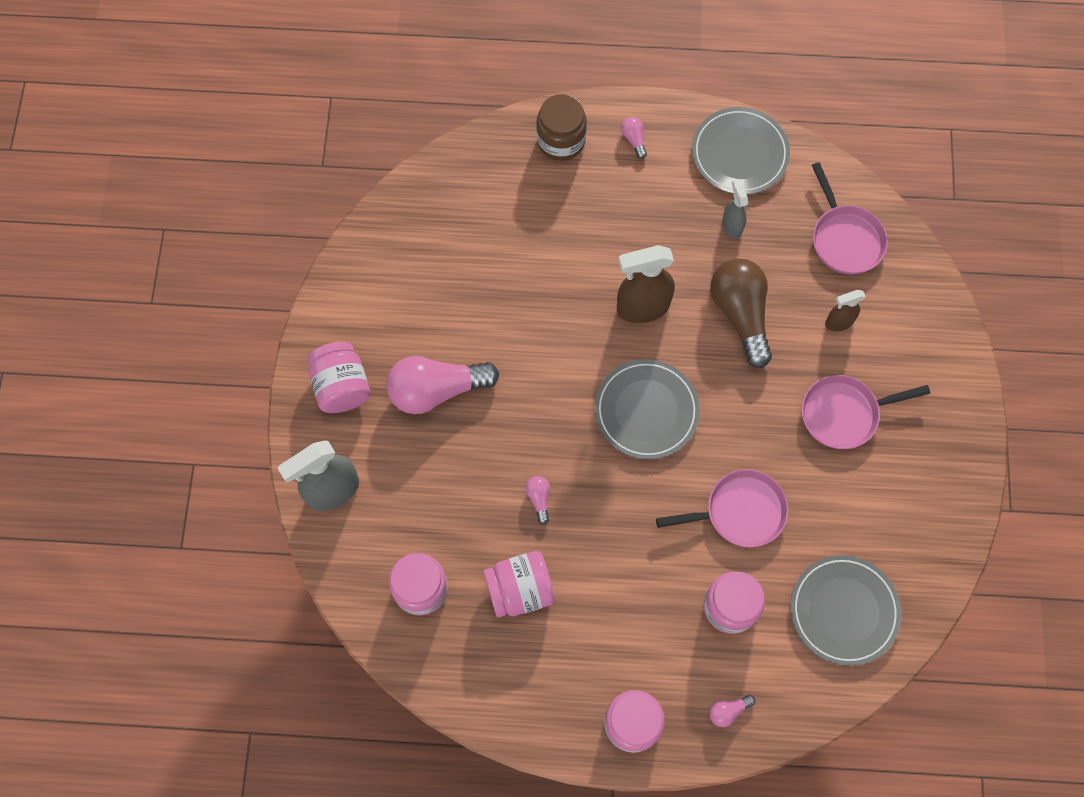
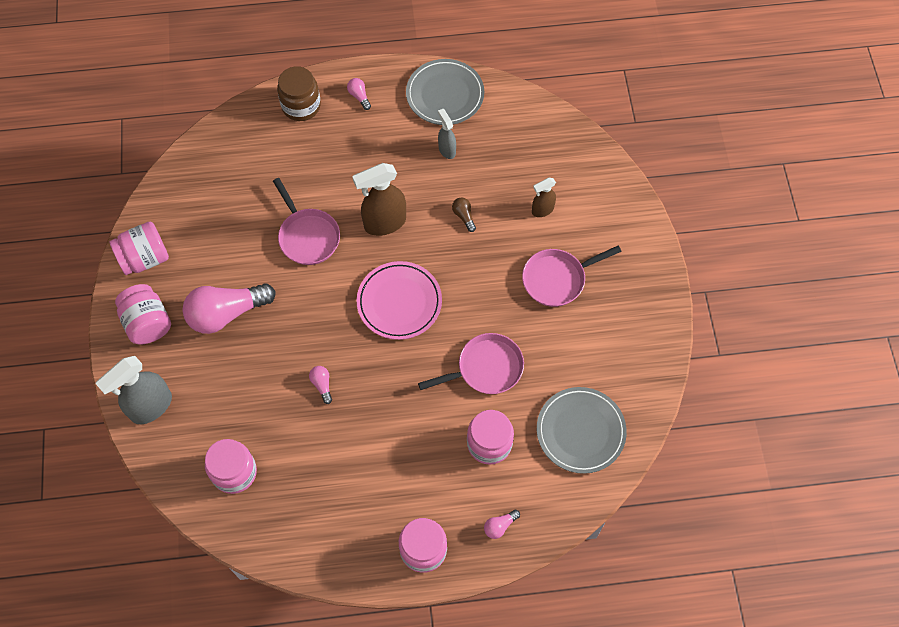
camera: 10 degrees left, 5 degrees down
(520, 590) = (316, 459): pink jar -> pink jar (145, 258)
(646, 411) = (399, 302): grey plate -> pink plate
(740, 314) = (464, 216): brown light bulb -> brown light bulb, size x0.42
(845, 238) = (537, 146): pink pan -> pink pan (307, 236)

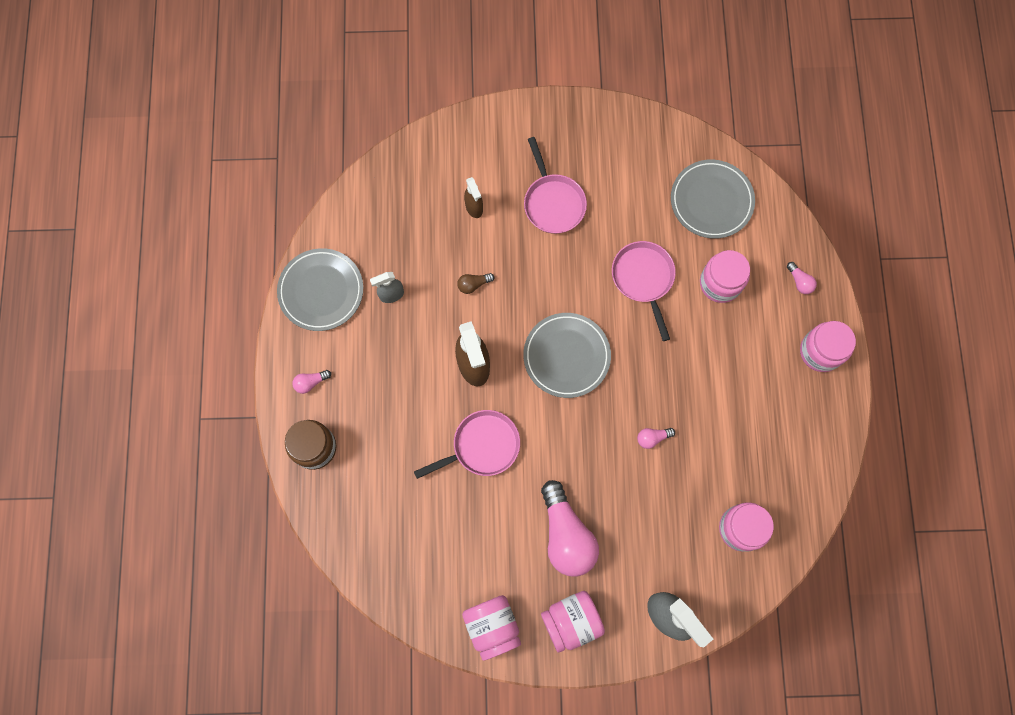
camera: 85 degrees left, 10 degrees up
(399, 302) = (566, 356): pink plate -> grey plate

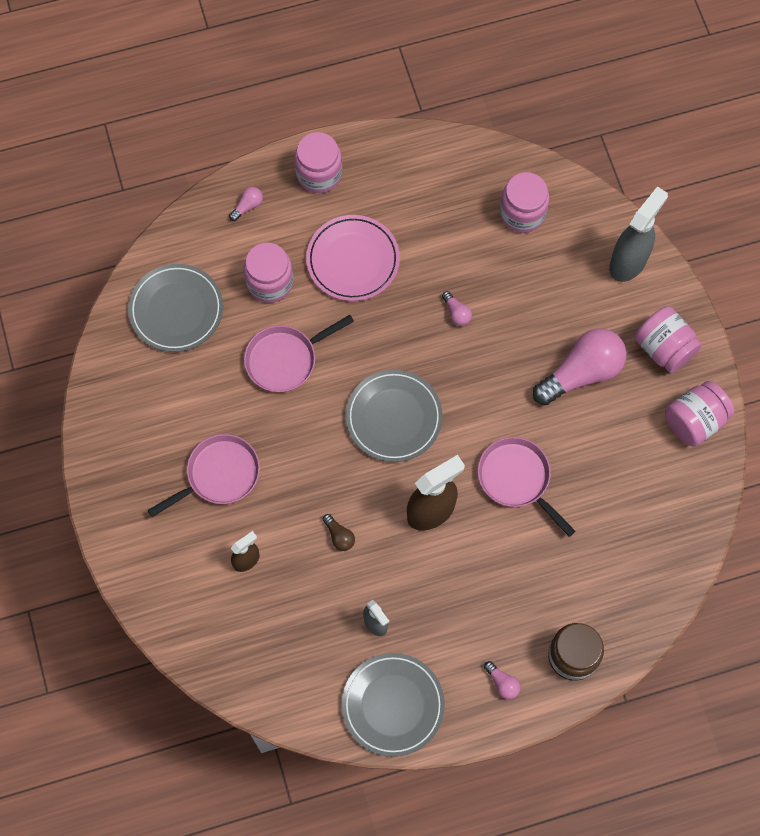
camera: 105 degrees left, 5 degrees down
(726, 360) = (353, 260): none -> pink plate

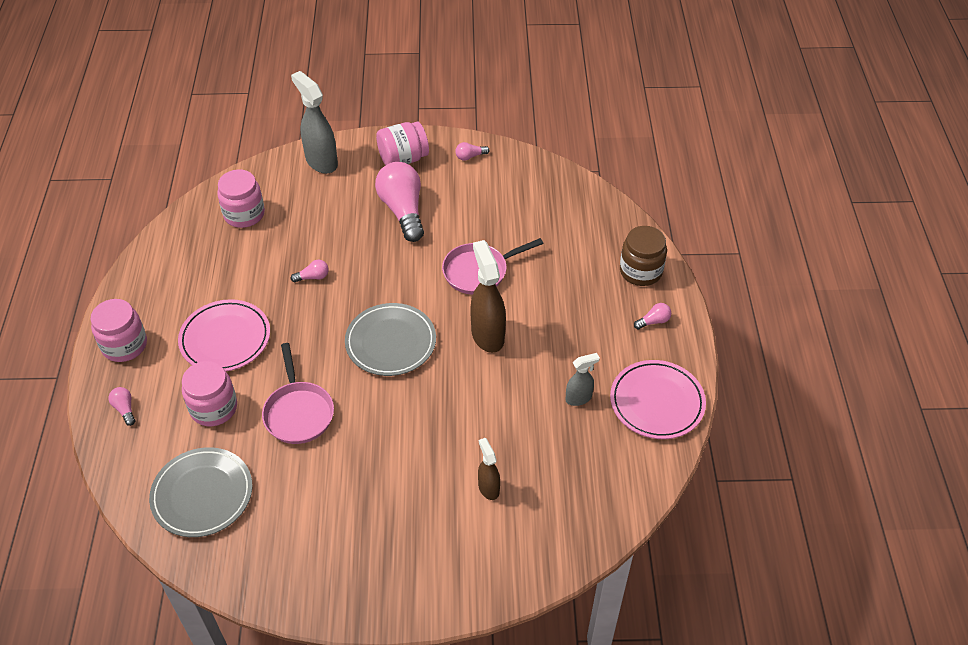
camera: 75 degrees left, 20 degrees down
(219, 475) = (393, 493): pink pan -> none
(339, 536) = (488, 408): brown light bulb -> none
(393, 705) = (657, 402): grey plate -> pink plate
(694, 421) = (470, 156): pink jar -> pink light bulb

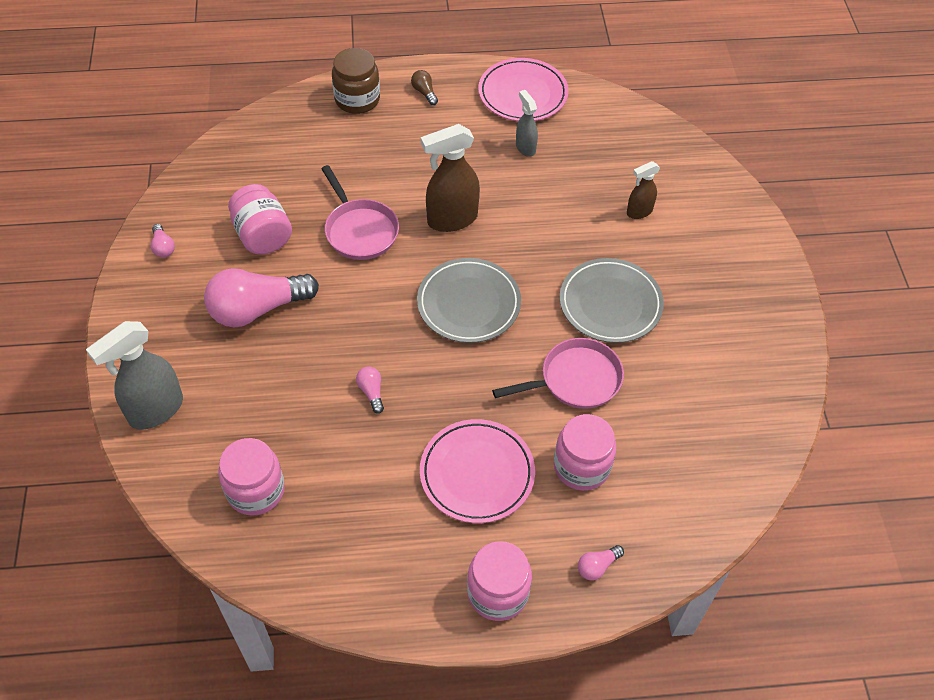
camera: 95 degrees left, 5 degrees up
(202, 494) = (697, 456): grey plate -> grey plate (610, 304)
(403, 159) = (160, 316): pink jar -> pink jar (263, 235)
(653, 321) = (424, 92): pink light bulb -> brown light bulb

